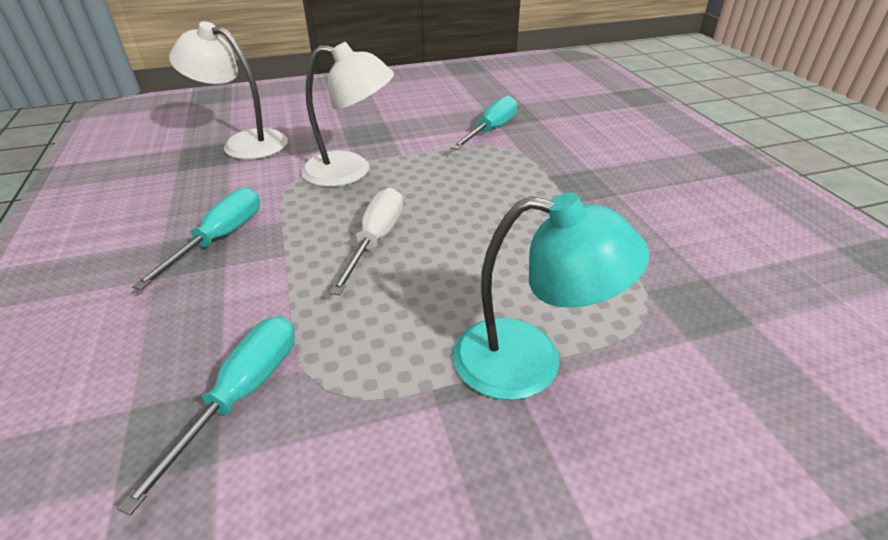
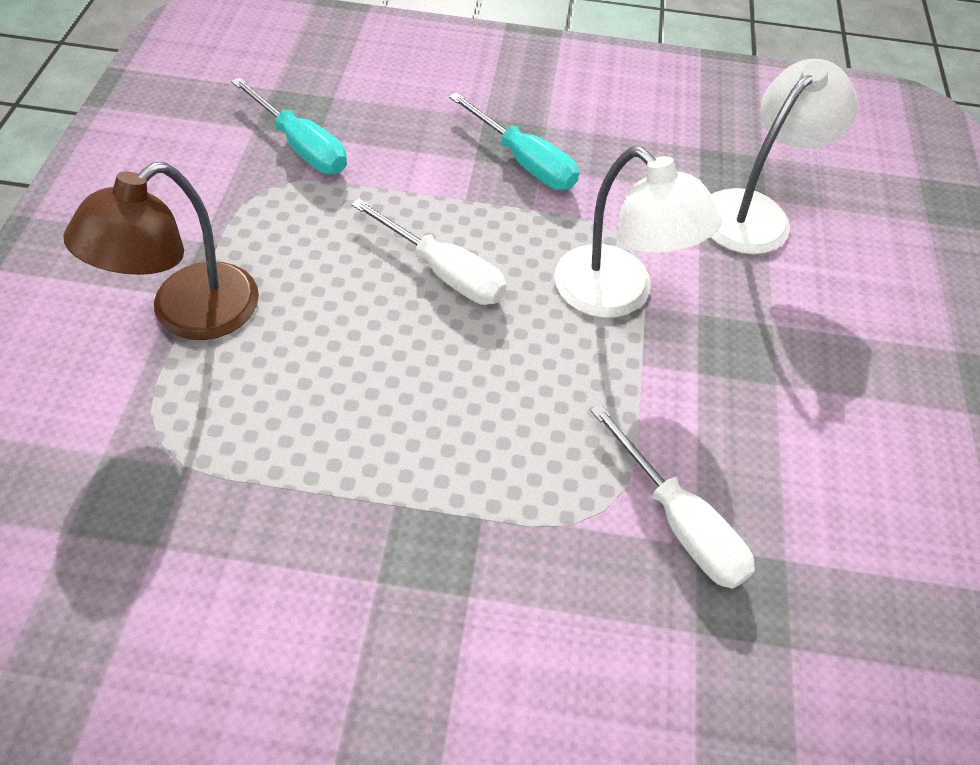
camera: 110 degrees right, 15 degrees up
(350, 171) = (618, 295): white lamp -> white lamp turned 75 degrees counterclockwise
(491, 130) = (679, 522): turquoise screwdriver -> white screwdriver
(529, 362) = (188, 315): turquoise lamp -> brown lamp

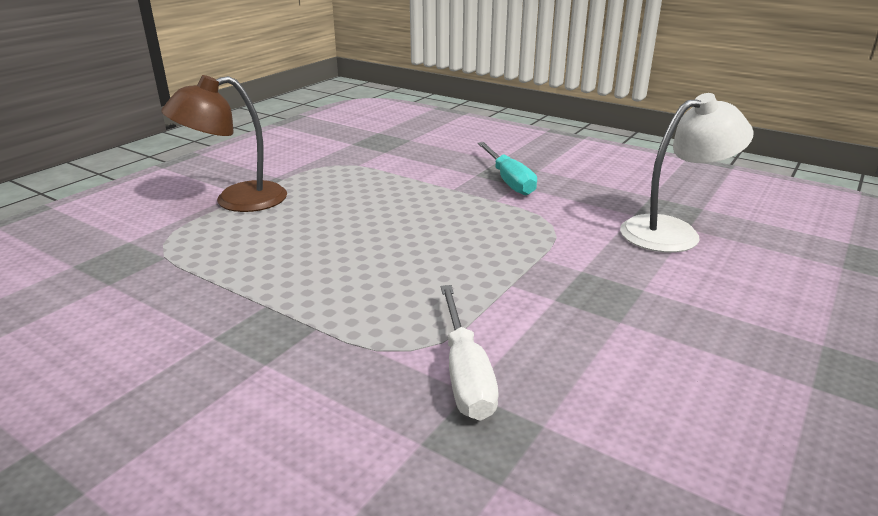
camera: 30 degrees right, 25 degrees down
(301, 146) = (371, 153): turquoise screwdriver -> none
(444, 272) = (407, 214): white screwdriver -> none
(618, 295) = (523, 248): white lamp -> none

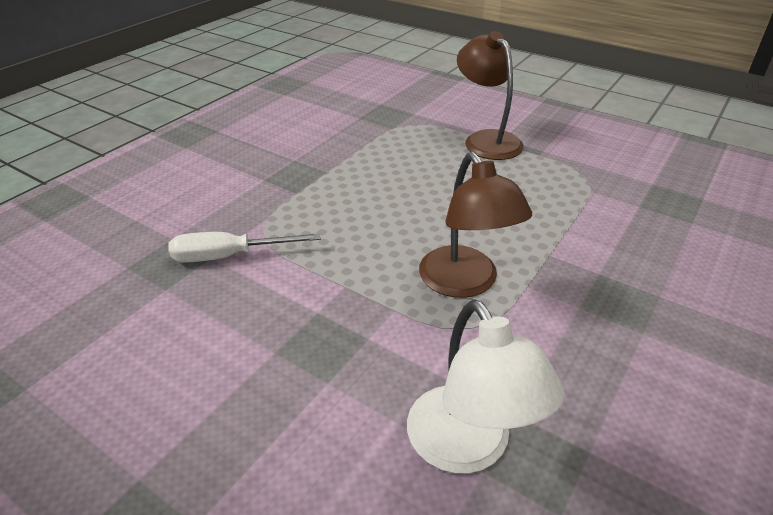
camera: 90 degrees right, 10 degrees up
(496, 224) = (465, 283): none -> brown lamp
(509, 181) = (590, 300): turquoise screwdriver -> none

